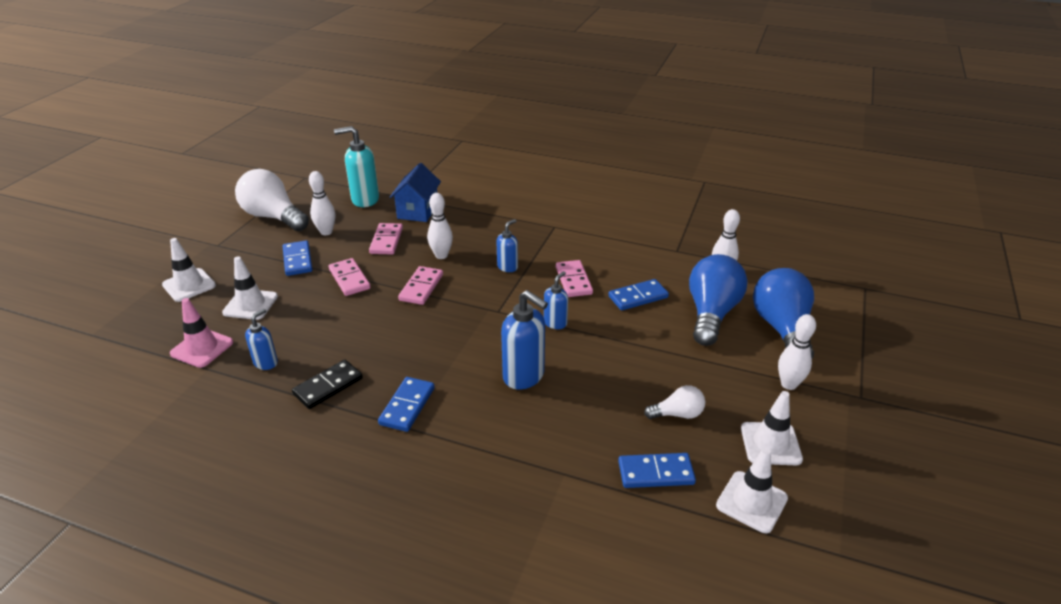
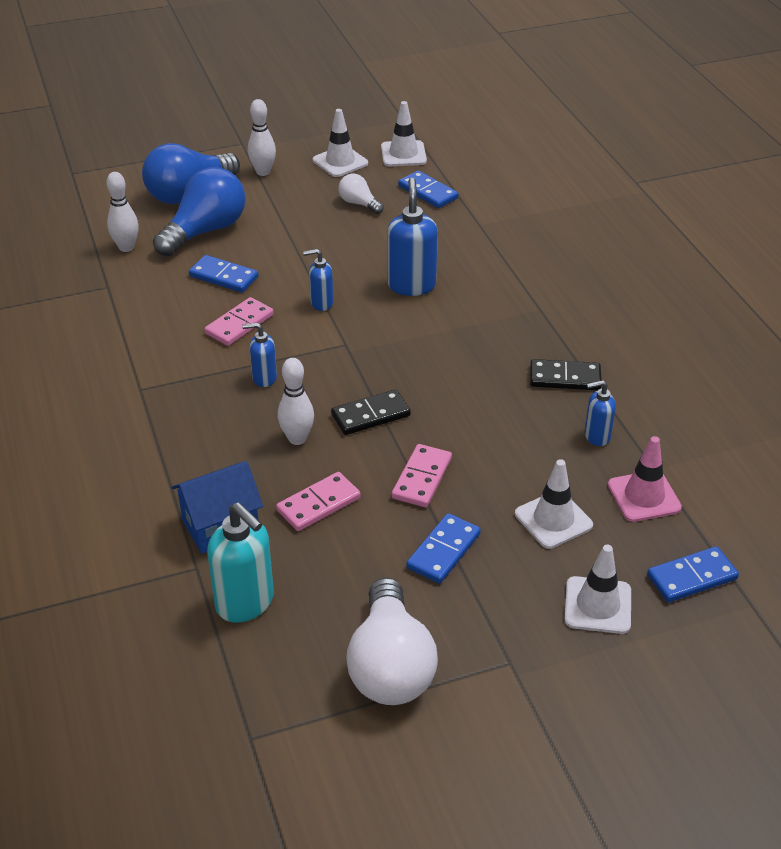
camera: 130 degrees left, 5 degrees up
(326, 232) = (362, 576): white bowling pin -> none
(407, 406) = (522, 322): blue domino -> blue domino (691, 577)
(421, 287) = (371, 415): pink domino -> black domino
(711, 314) = (205, 231): blue light bulb -> blue light bulb turned 150 degrees clockwise

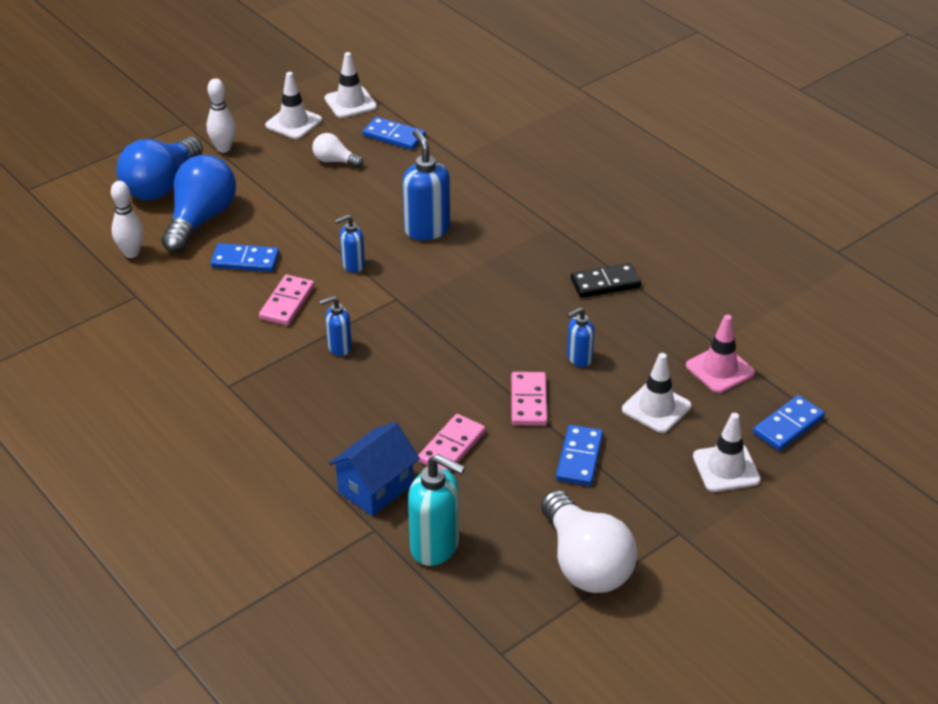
camera: 20 degrees left, 0 degrees up
(297, 439) = (400, 394): white bowling pin -> none
(371, 415) = (454, 357): black domino -> none
(596, 436) = (657, 328): blue soap dispenser -> blue soap dispenser (579, 358)

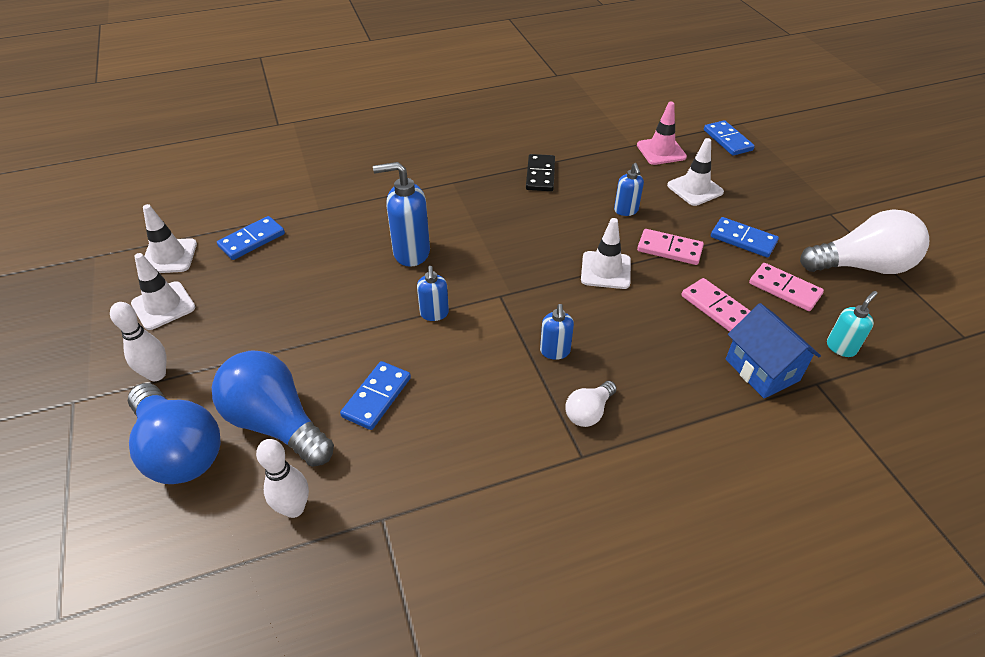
camera: 70 degrees left, 5 degrees up
(287, 303) = (467, 377): pink domino -> pink domino (784, 289)
(335, 161) = (257, 289): white light bulb -> white light bulb (589, 412)
(435, 546) = (841, 347): turquoise soap dispenser -> turquoise soap dispenser, size x0.58
(726, 468) = (766, 176): white traffic cone -> white traffic cone (605, 270)

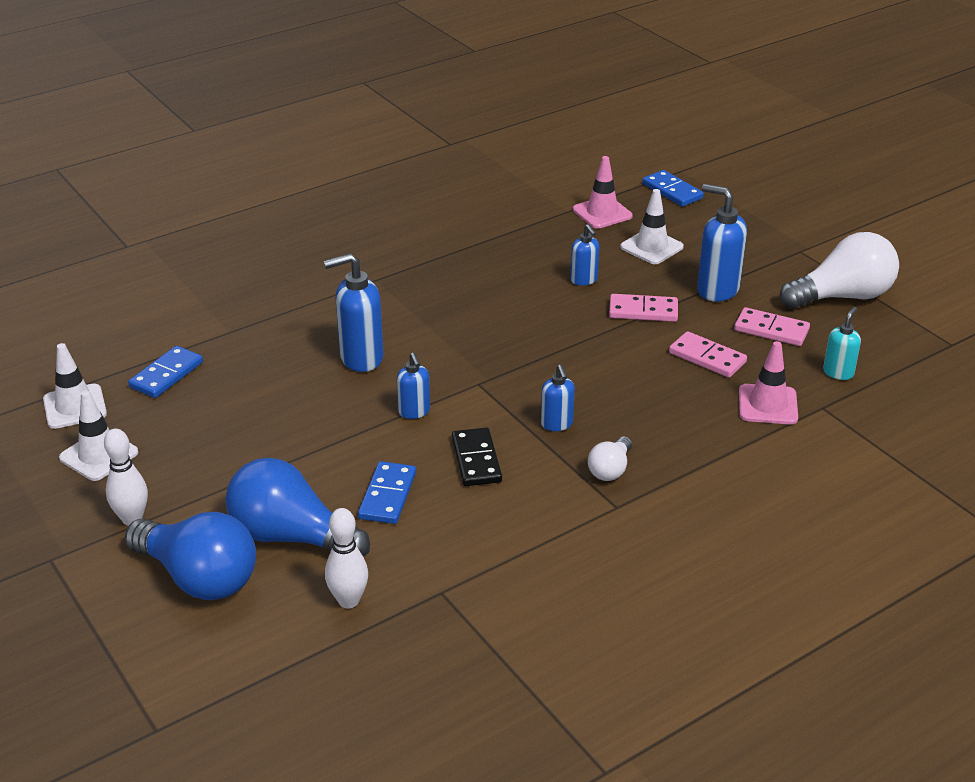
camera: 15 degrees left, 10 degrees down
(540, 175) = (475, 257): black domino -> black domino (476, 460)
(605, 270) = (582, 341): white traffic cone -> none
(743, 240) = (717, 290): blue domino -> blue soap dispenser
(762, 370) = (767, 405): blue house -> pink traffic cone

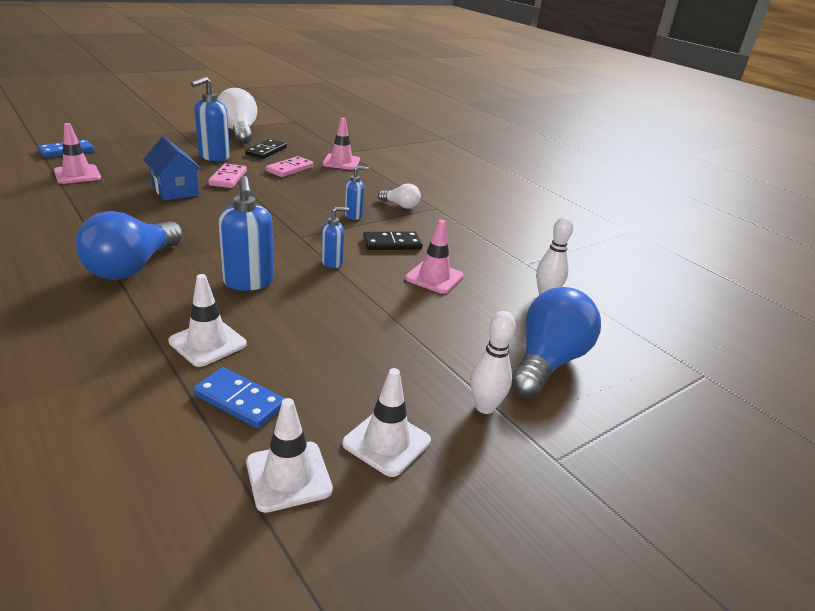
camera: 95 degrees left, 5 degrees down
(291, 536) = (488, 318): blue light bulb -> blue light bulb (132, 267)
(387, 495) = (434, 277): blue domino -> pink traffic cone
(584, 280) = (175, 190): blue soap dispenser -> blue house
(651, 247) = (144, 166): white traffic cone -> white traffic cone (208, 343)
(771, 330) = (266, 151): pink domino -> black domino
(838, 372) = (314, 144): turquoise soap dispenser -> none

